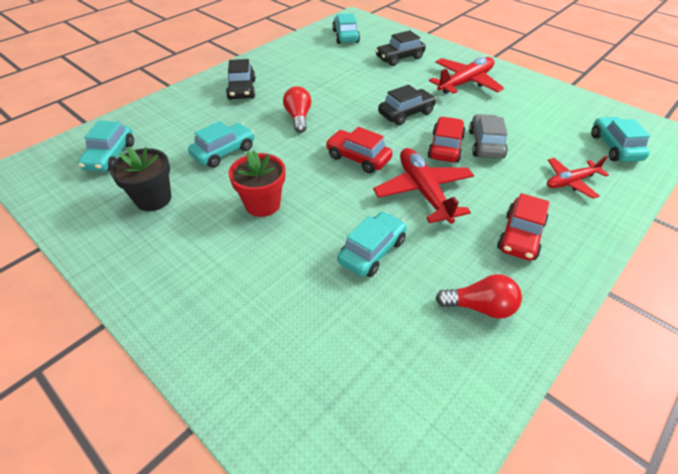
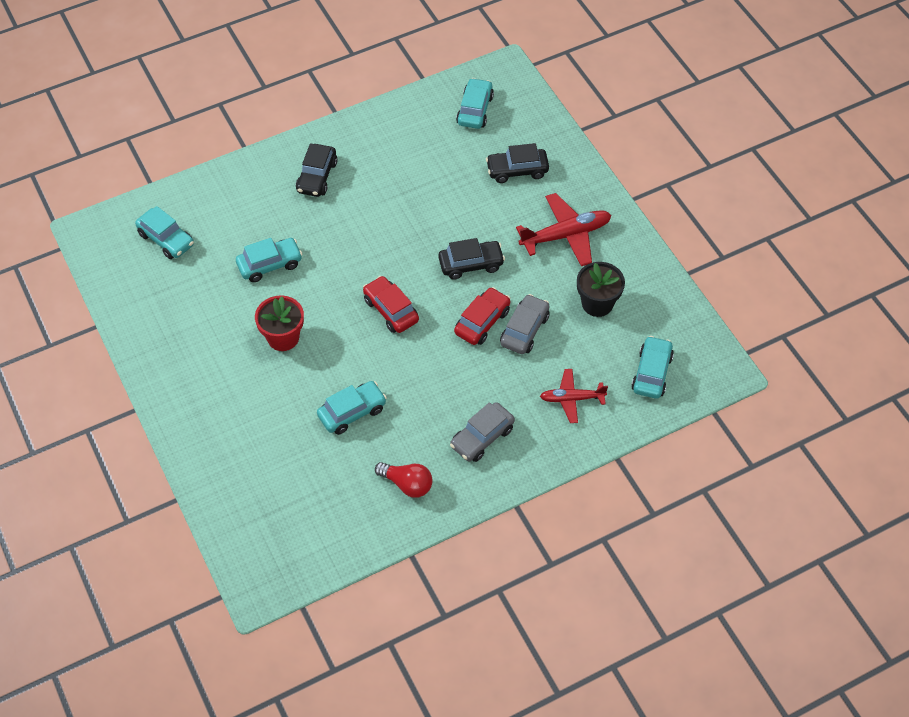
camera: 20 degrees right, 10 degrees up
(110, 156) = (166, 239): turquoise car -> turquoise car turned 75 degrees counterclockwise
(153, 199) = (193, 303): black flower pot -> black flower pot (597, 303)
(298, 118) = (358, 238): red light bulb -> none
(423, 191) = (429, 367): red plane -> none
(520, 236) = (482, 437): red car -> grey car

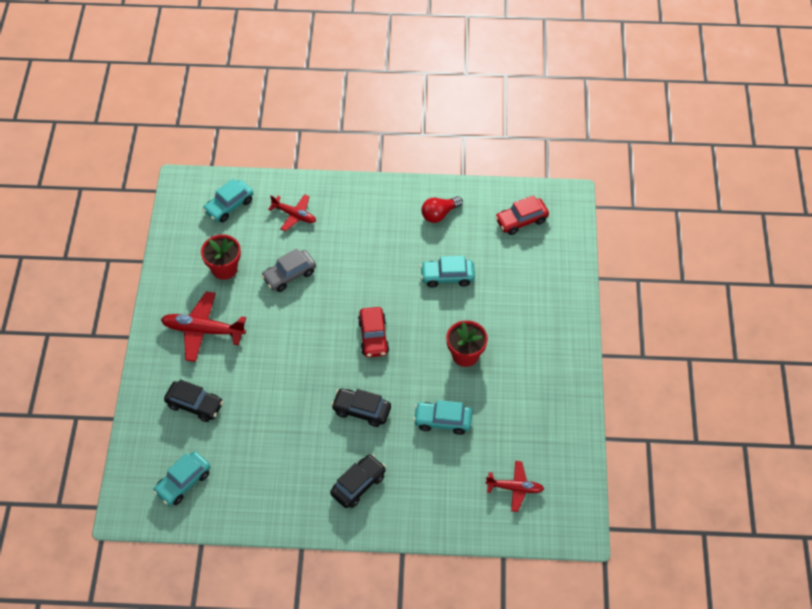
camera: 150 degrees left, 0 degrees up
(166, 239) = (515, 488): turquoise car -> red plane
(407, 484) = (439, 214): red light bulb -> red light bulb turned 90 degrees counterclockwise
(471, 264) = (290, 343): black car -> black car (361, 410)
(482, 322) = (314, 295): red car -> red car (521, 220)
(482, 437) = (371, 219): grey car -> none
(597, 303) = (224, 268): black flower pot -> red flower pot

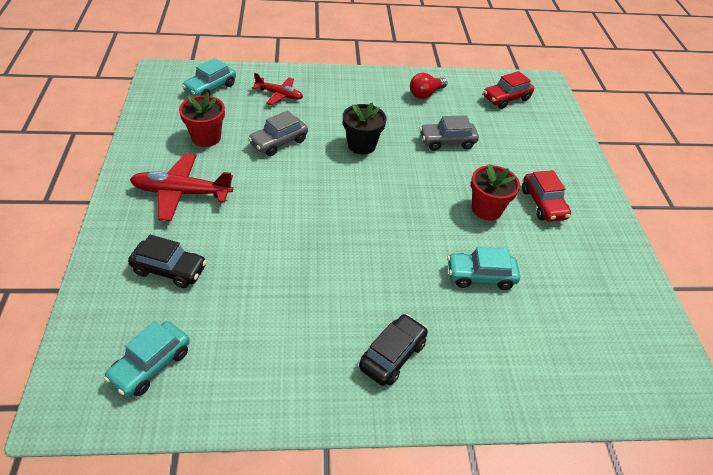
camera: 10 degrees left, 10 degrees down
(361, 410) = (380, 268): black car -> none
(365, 280) = (361, 145): none -> black flower pot
(373, 337) = (380, 195): red car -> red car (543, 204)
(447, 277) = (447, 142): turquoise car -> grey car
(515, 488) = (592, 349): red plane -> none

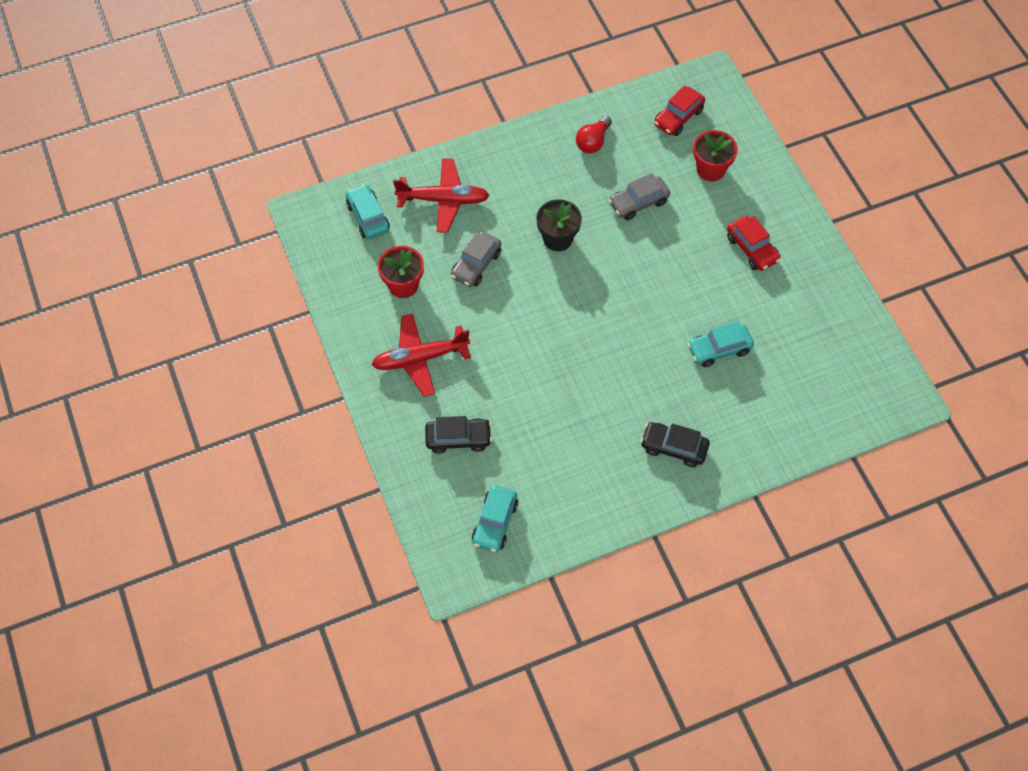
camera: 15 degrees left, 15 degrees up
(210, 88) = (368, 217): turquoise car -> turquoise car turned 135 degrees clockwise
(279, 95) = (444, 200): red plane -> red plane, size x1.59
(392, 355) = (674, 448): black car -> black car turned 90 degrees counterclockwise
(486, 209) = (702, 274): red flower pot -> red flower pot (710, 169)

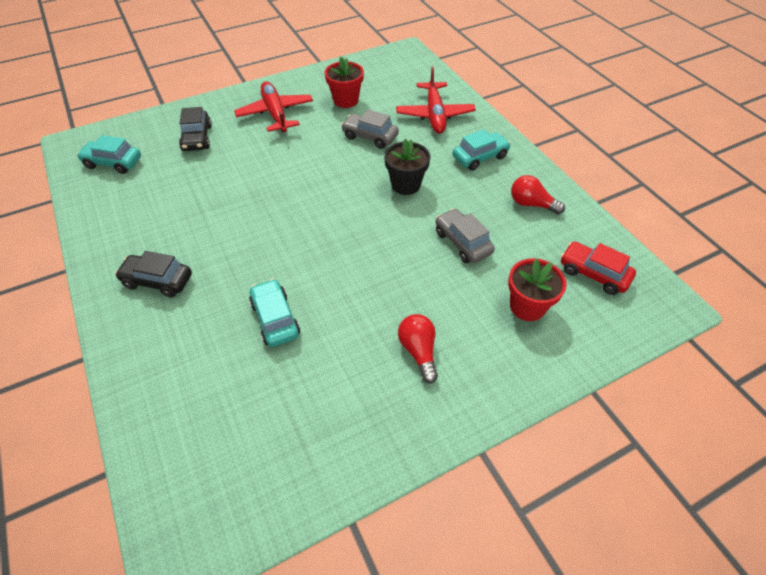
camera: 85 degrees right, 10 degrees down
(368, 217) = (409, 79): turquoise car -> turquoise car (480, 157)
(674, 448) = (158, 281): black car -> black car turned 90 degrees counterclockwise
(752, 249) = (418, 351): red car -> red light bulb

